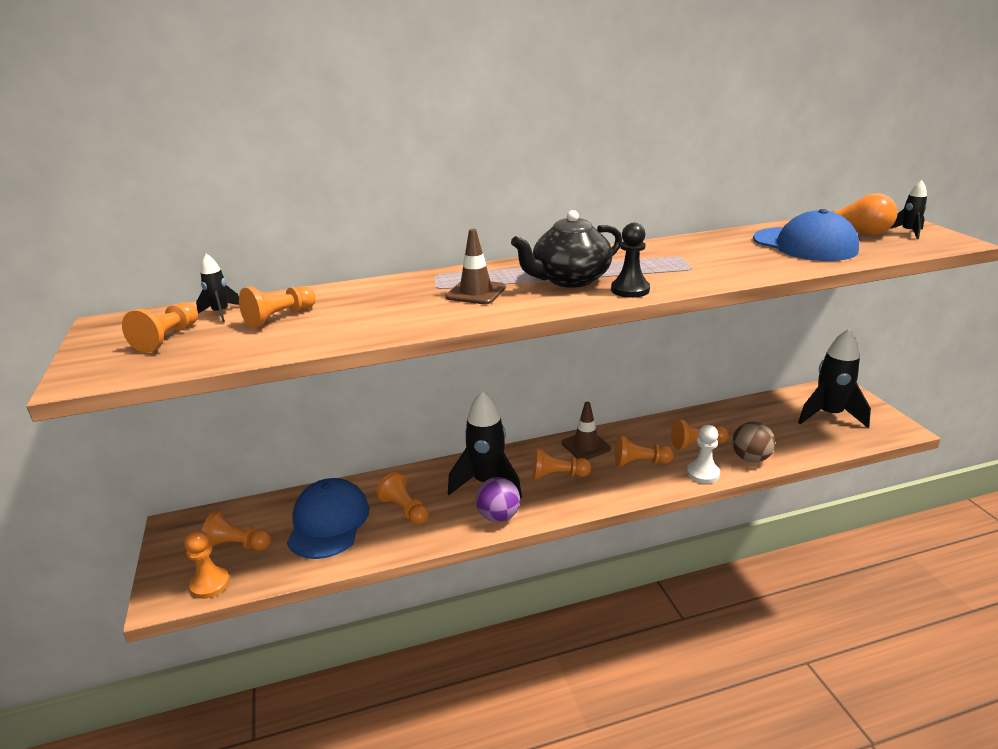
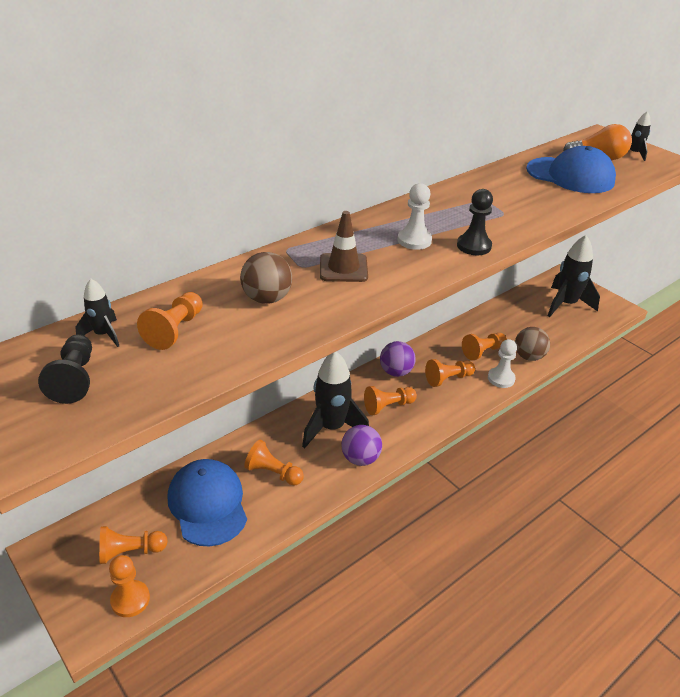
camera: 25 degrees left, 10 degrees up
(167, 338) = (74, 379): orange pawn -> black pawn
(381, 306) = (267, 299): none -> brown ball
(569, 280) = (414, 240): black teapot -> white pawn
(586, 446) = (396, 372): brown traffic cone -> purple ball

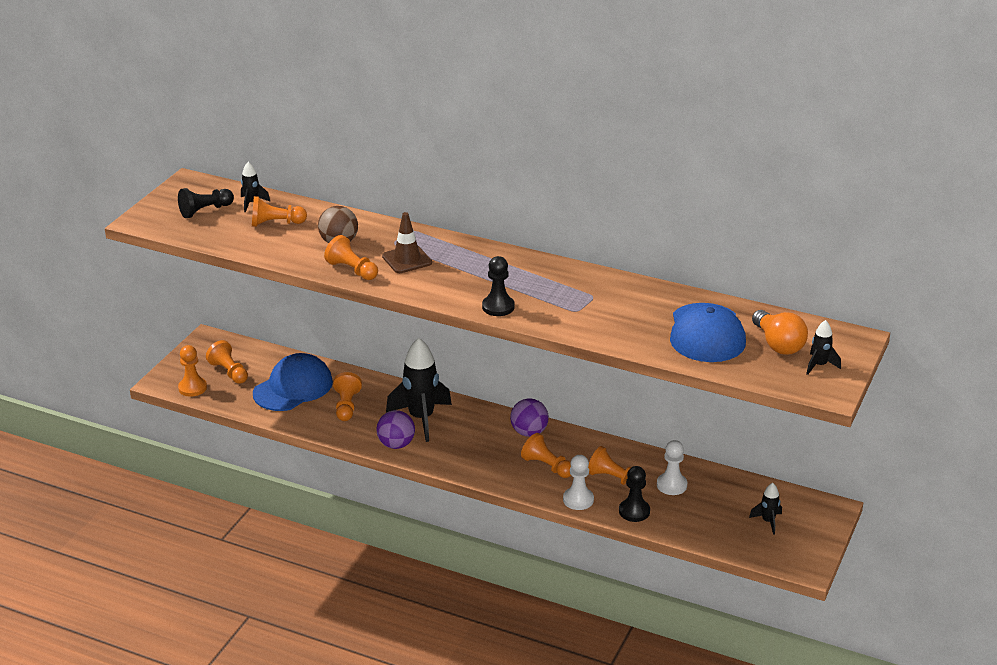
camera: 65 degrees right, 5 degrees down
(388, 406) = (475, 441): orange pawn -> orange pawn (352, 270)
(414, 240) = (480, 278): white pawn -> white pawn (671, 485)
(528, 356) = (634, 511): brown ball -> black pawn
(566, 304) = (768, 521): black rocket -> black rocket, size x0.47

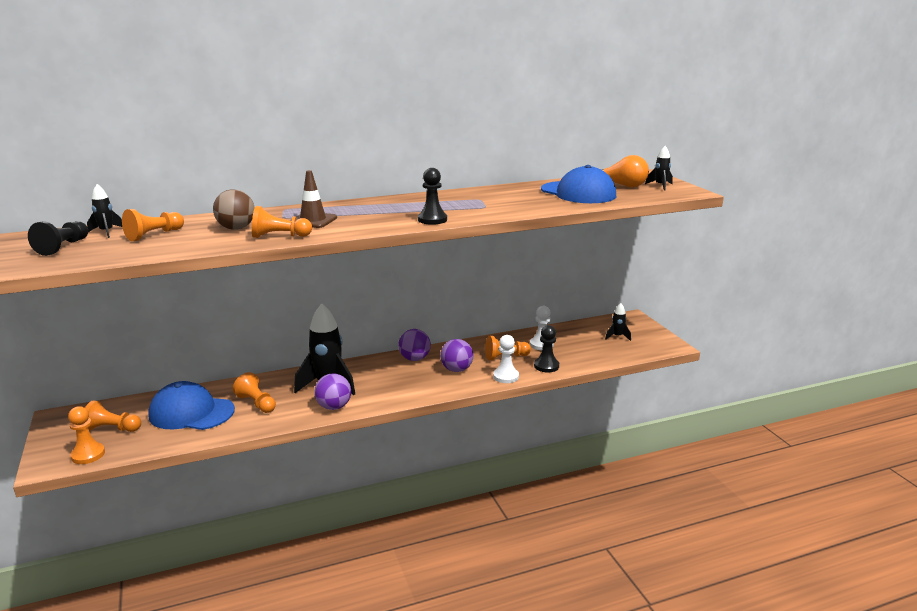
camera: 45 degrees left, 10 degrees down
(293, 387) = (191, 412): blue cap -> blue cap turned 75 degrees counterclockwise
(547, 466) = (456, 370): orange pawn -> purple ball

